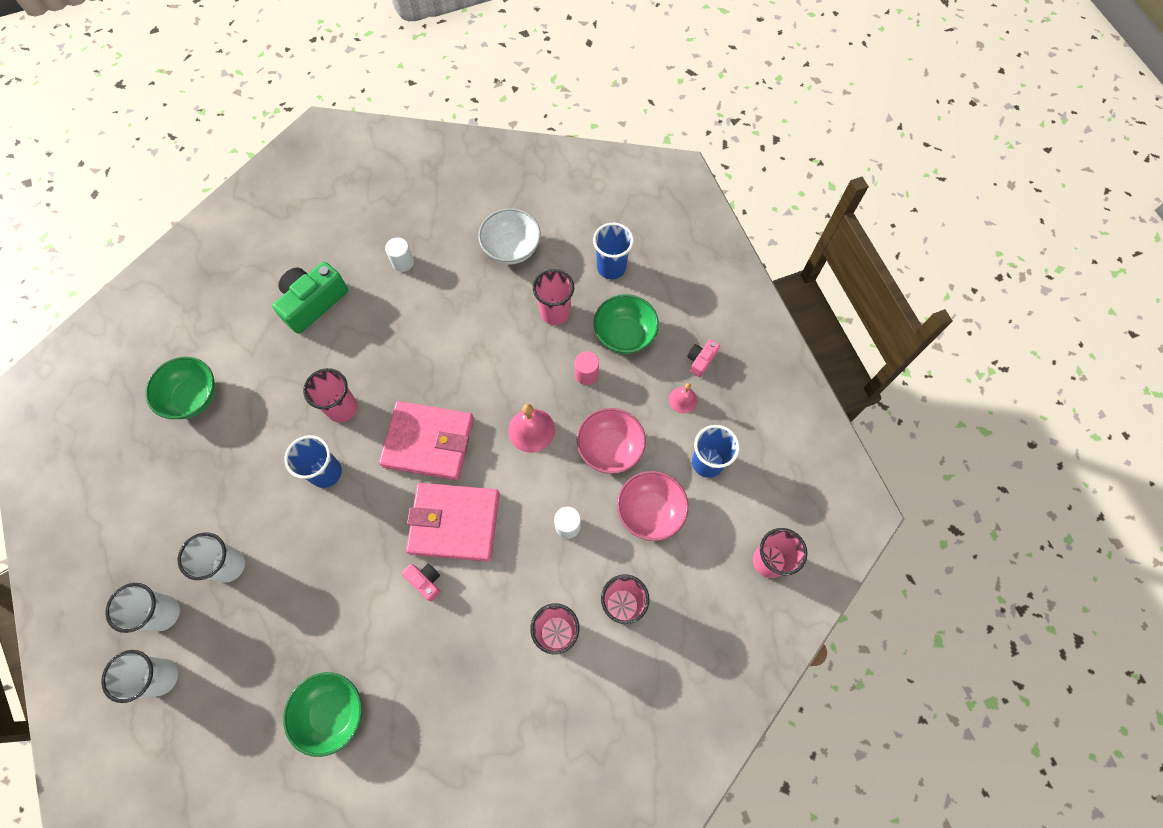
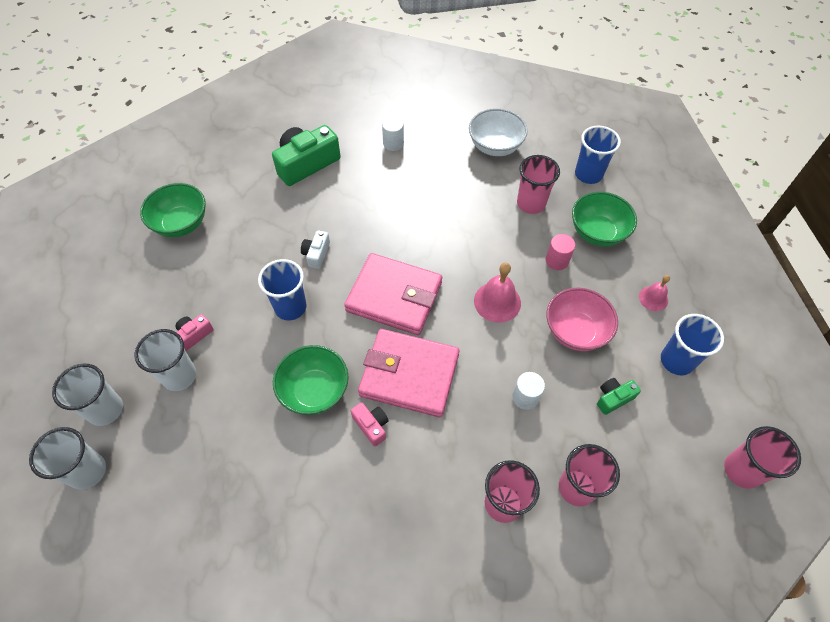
camera: 10 degrees right, 10 degrees down
(332, 712) = (252, 542): green bowl -> green bowl (314, 391)
(342, 408) = (316, 254): pink cup -> white camera
(650, 512) = (613, 398): pink bowl -> green camera
(701, 360) = (673, 266): pink camera -> pink camera (193, 335)

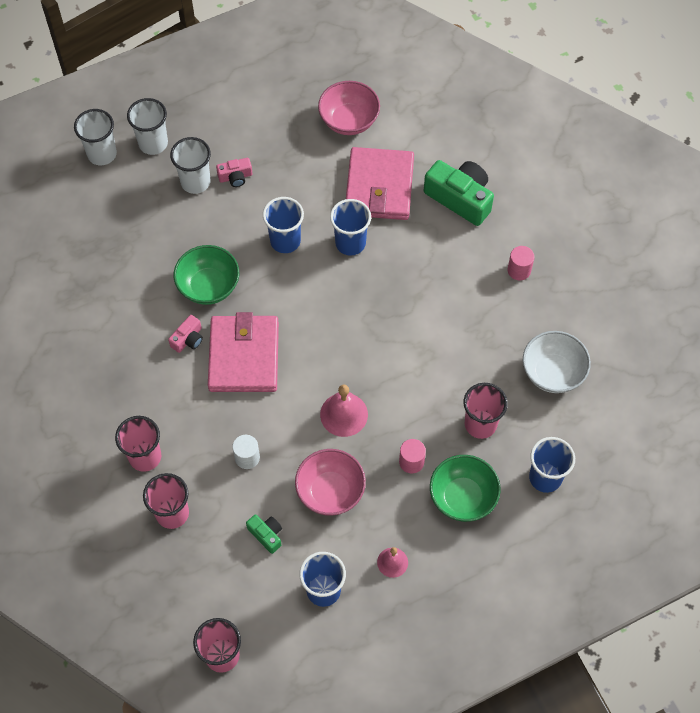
camera: 75 degrees right, 5 degrees up
(181, 224) = (349, 120): green bowl -> pink bowl
(193, 335) = (235, 177): pink camera -> pink camera turned 135 degrees clockwise
(316, 254) = (350, 243): white camera -> blue cup
(393, 143) = (519, 270): white cylinder -> pink cylinder
(394, 297) = (322, 323): pink wallet -> pink wallet (379, 187)

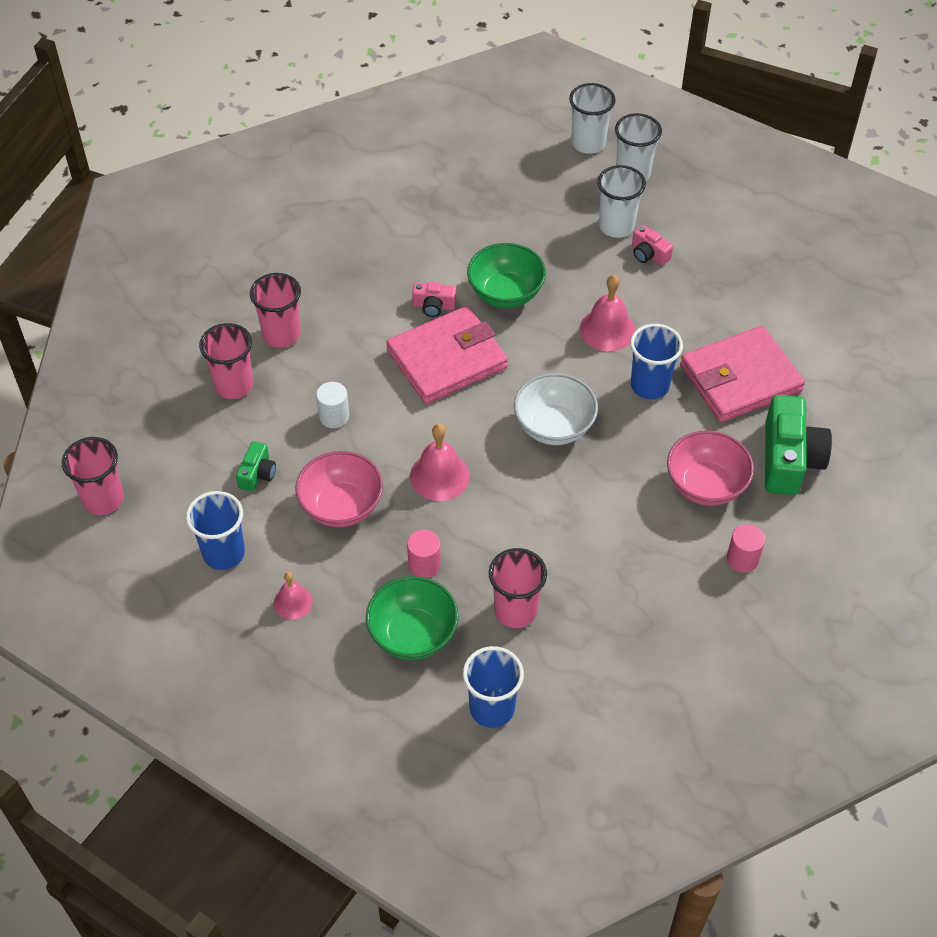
camera: 60 degrees right, 10 degrees down
(285, 241) = (607, 329): blue cup -> pink bell
(349, 120) = (799, 314): pink bowl -> pink bowl (705, 485)
(552, 372) = (634, 655): white bowl -> white bowl (554, 427)

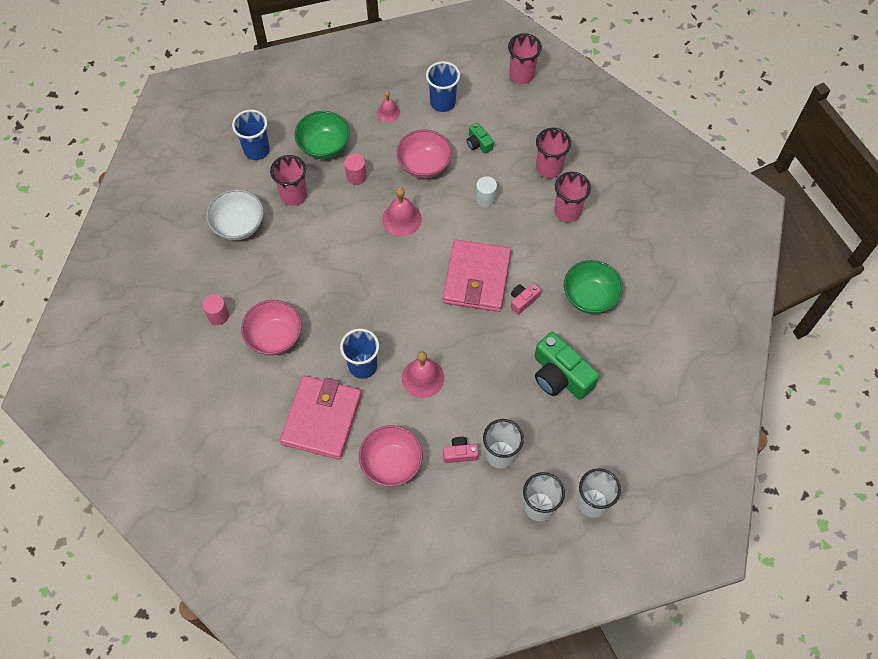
camera: 130 degrees right, 10 degrees up
(505, 293) = (499, 345): green bowl -> green bowl (590, 297)
(554, 427) = (381, 295): white bowl -> white bowl (239, 225)
(717, 296) = (391, 463): none -> pink bowl
(789, 459) = (248, 394): green camera -> green camera (560, 375)

